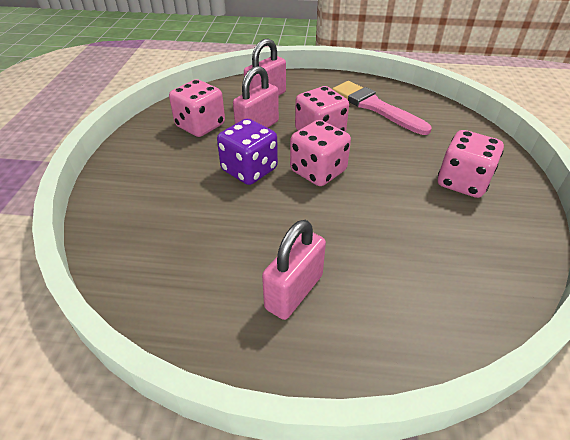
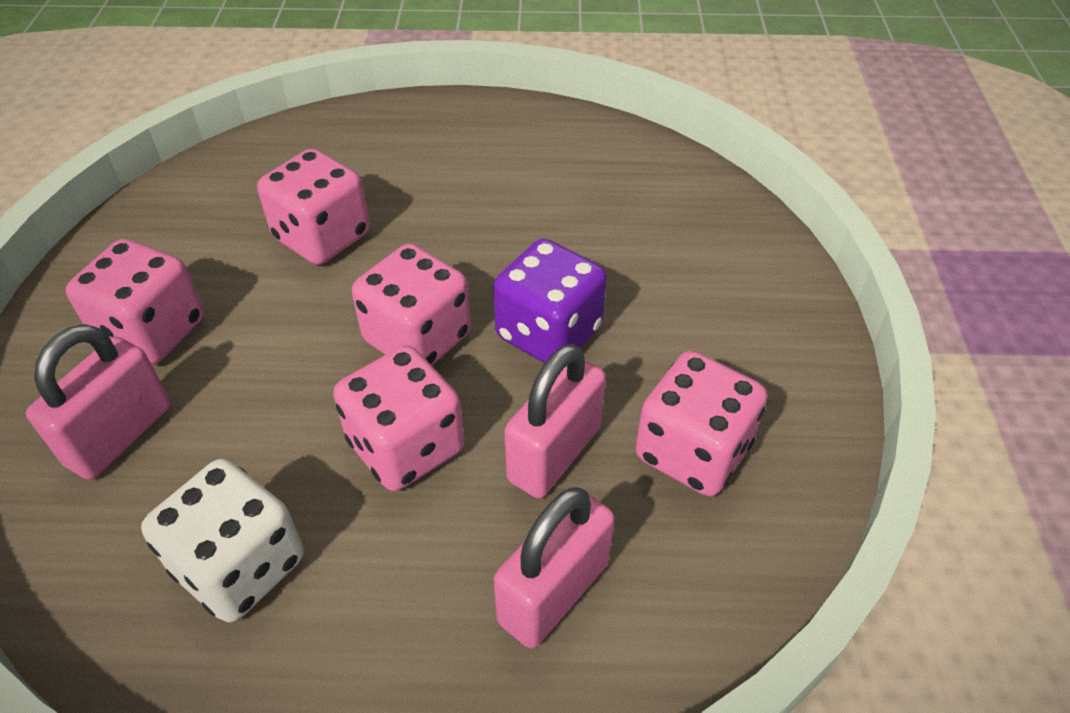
camera: 175 degrees right, 5 degrees up
(294, 292) = (459, 163): pink padlock -> pink padlock (120, 435)
(375, 107) = (240, 565): pink brush -> white dice
(387, 232) = (322, 237): none -> pink dice

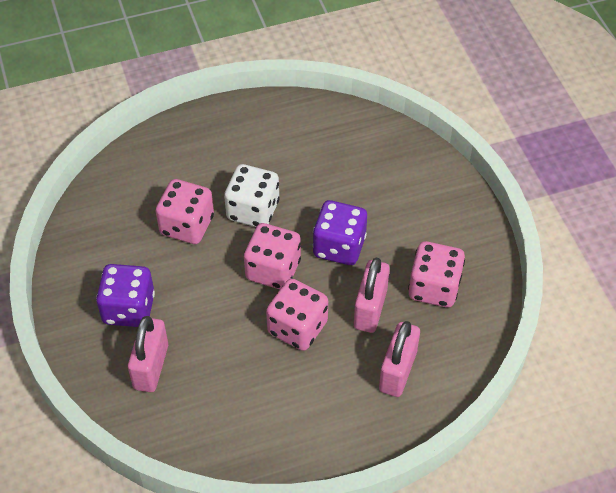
camera: 20 degrees left, 5 degrees up
(152, 331) = (129, 309): pink dice -> purple dice
(240, 565) = (251, 406): white dice -> white dice (253, 210)

